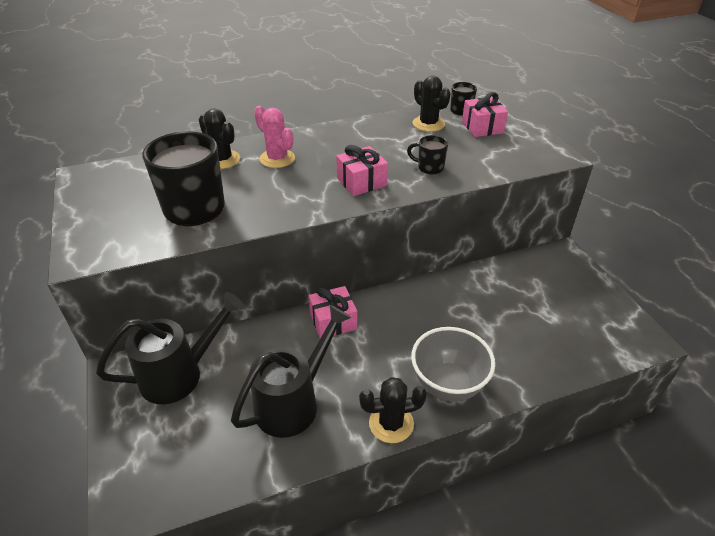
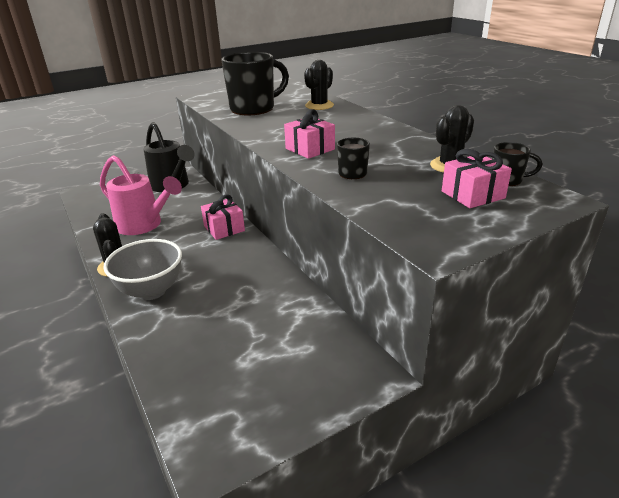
camera: 80 degrees right, 10 degrees down
(277, 159) = (331, 119): pink cactus -> none
(293, 402) = (143, 225): black watering can -> pink watering can

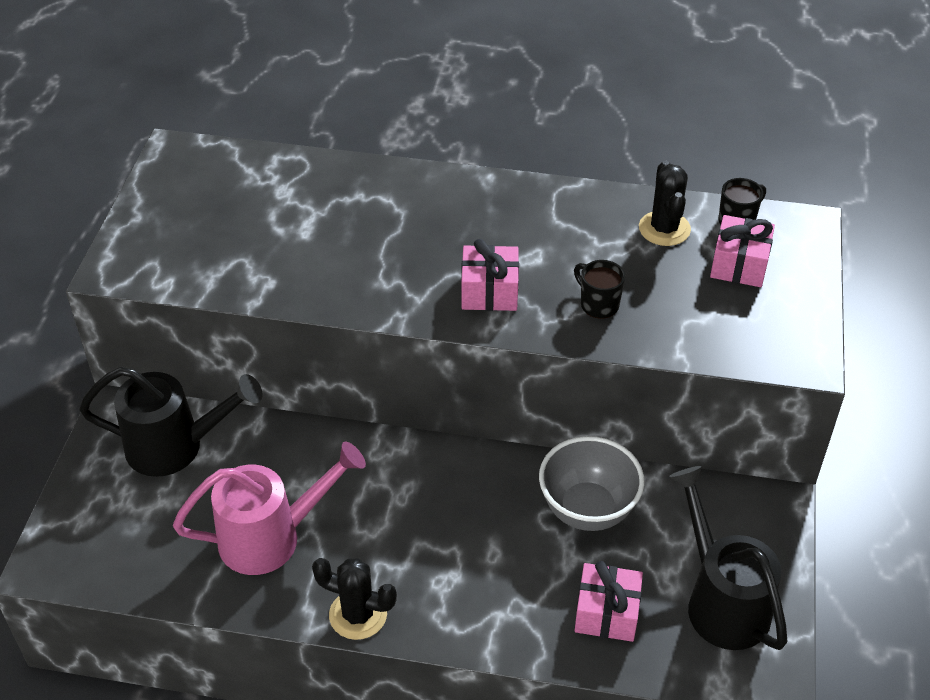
camera: 50 degrees left, 15 degrees up
(151, 291) = (458, 604): grey bowl -> grey bowl (587, 510)
(224, 228) = (384, 460): pink gift -> pink gift (607, 613)
(254, 109) = (266, 249): black mug -> none
(257, 392) = (722, 601): none -> black watering can
(319, 106) = (345, 188): black cactus -> none

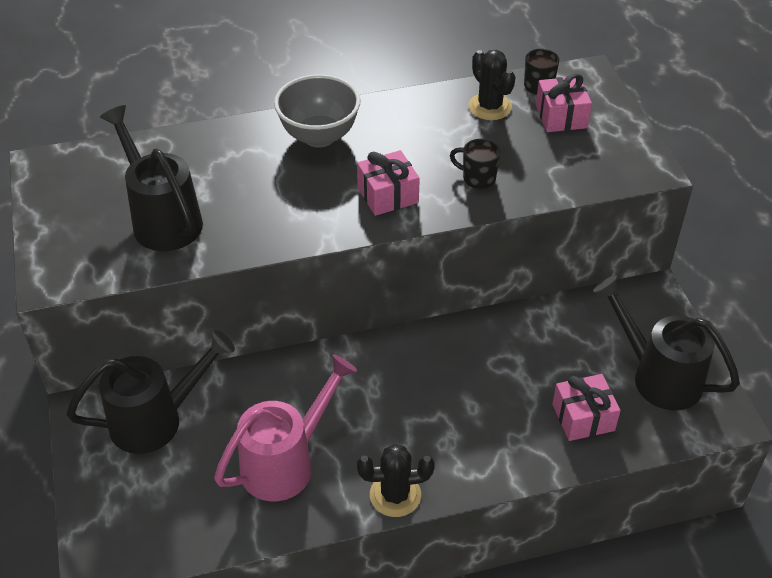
camera: 25 degrees left, 0 degrees up
(251, 243) = (162, 219): none -> black watering can
(587, 510) = (522, 346): grey bowl -> grey bowl (319, 136)

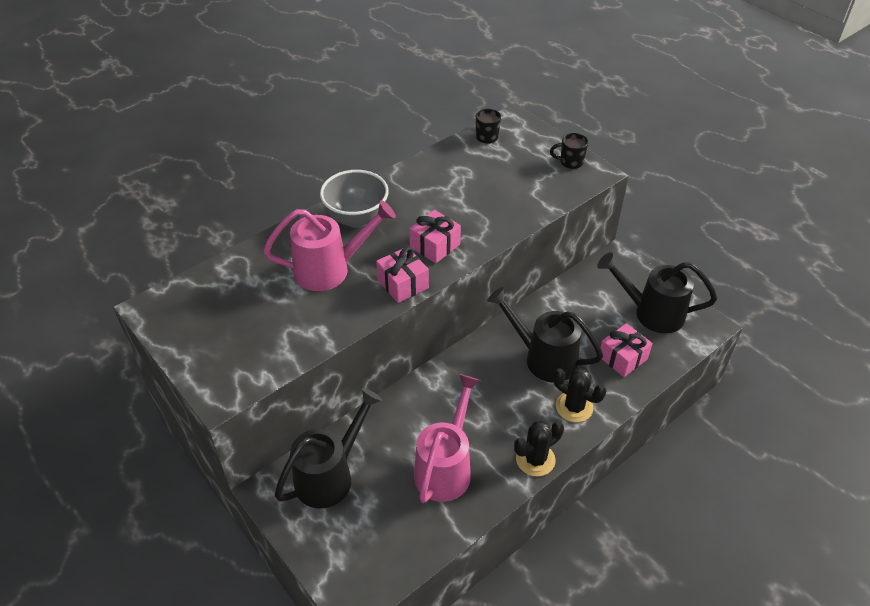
camera: 25 degrees left, 0 degrees up
(162, 219) = (279, 318): black watering can -> black watering can (543, 358)
(251, 184) = (330, 270): none -> pink watering can
(477, 178) = (488, 214): black mug -> black mug (570, 162)
(490, 107) = (463, 161): black cactus -> black cactus (574, 407)
(561, 116) = (515, 154): pink gift -> pink gift (403, 284)

